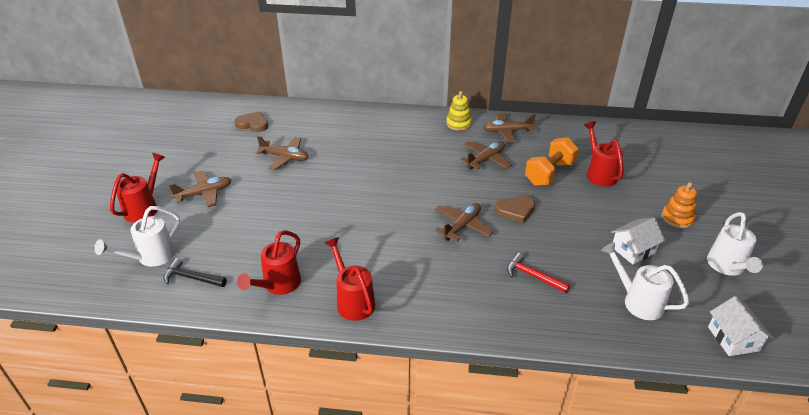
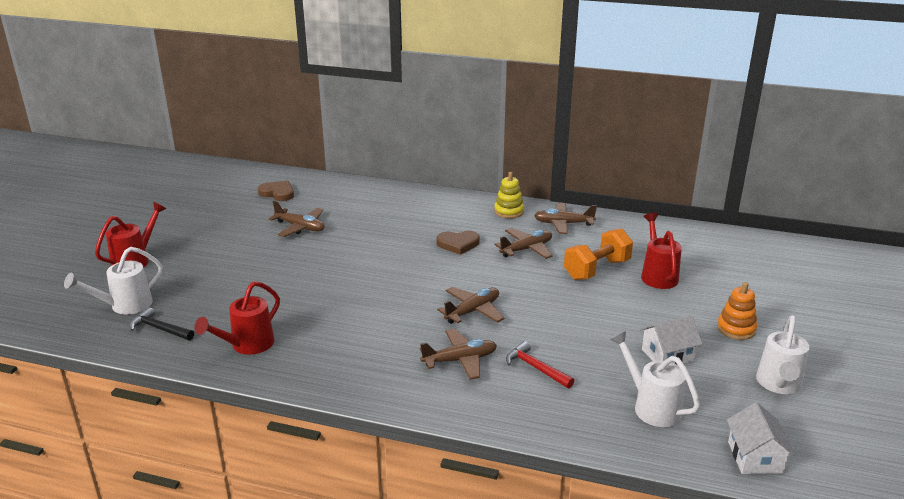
camera: 10 degrees right, 10 degrees down
(204, 193) = (202, 253): brown plane -> brown plane (460, 360)
(353, 301) = (322, 369): red watering can -> none
(515, 210) = (541, 302): brown heart -> brown heart (458, 244)

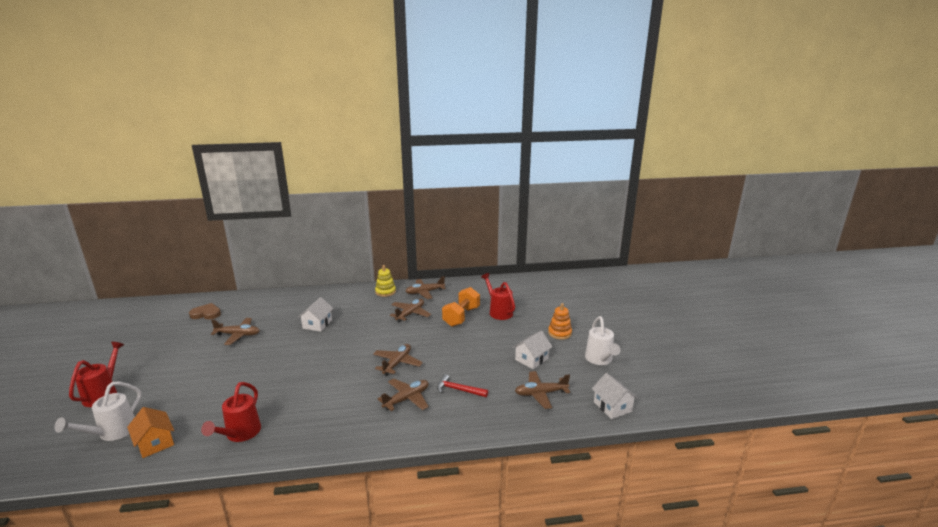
camera: 25 degrees left, 5 degrees down
(159, 329) = (155, 443): black hammer -> orange house
(399, 235) = (317, 324): none -> white house
(458, 244) = (363, 321): brown heart -> none
(651, 406) = (540, 394): white watering can -> brown plane

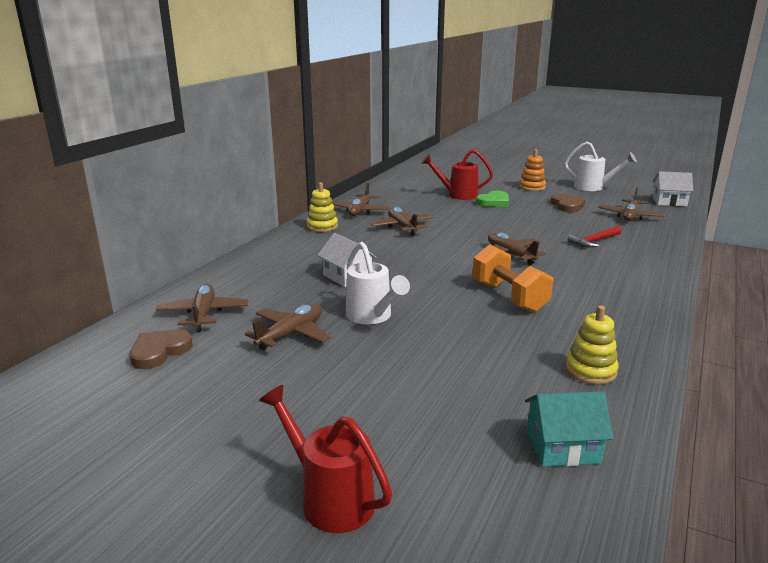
camera: 55 degrees left, 0 degrees up
(112, 432) = (495, 493): white watering can -> white watering can (372, 316)
(155, 443) = (563, 447): orange house -> turquoise house
(240, 434) = (590, 370): red watering can -> yellow stacking toy
(406, 399) = (591, 265): brown plane -> brown plane (203, 314)
(461, 316) = (445, 209): orange dumbbell -> orange dumbbell (509, 297)
(500, 328) = (494, 202): none -> green heart
(531, 359) = (567, 205): white house -> brown heart

